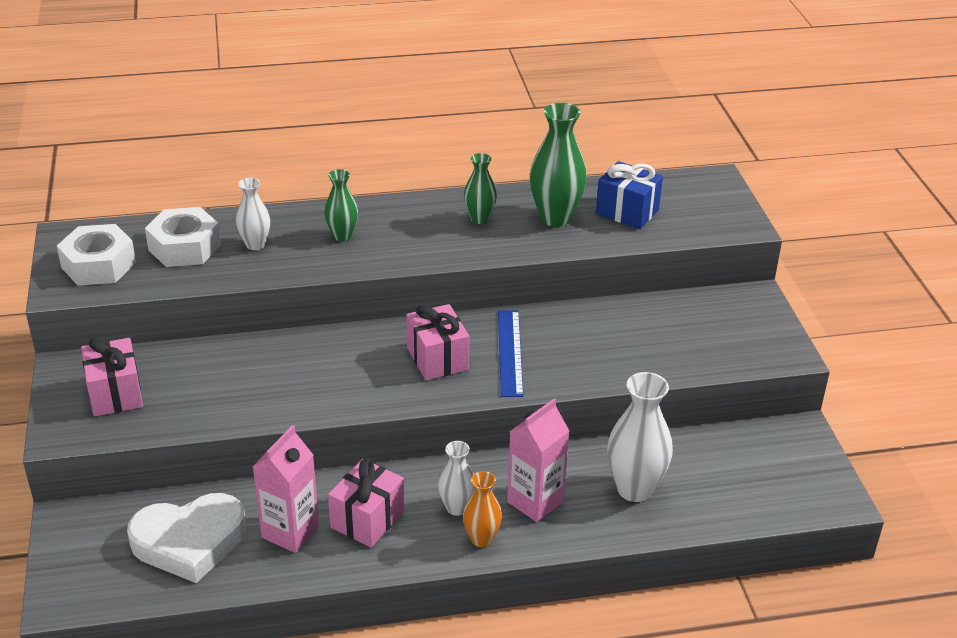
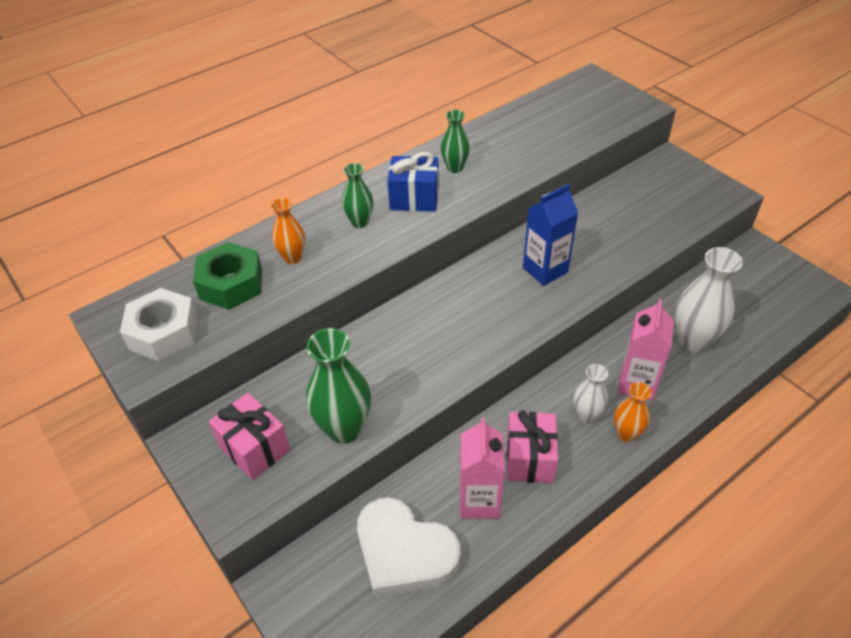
camera: 25 degrees left, 10 degrees up
(184, 247) = (231, 284): white nut -> green nut
(189, 542) = (404, 553): white heart -> white heart turned 75 degrees clockwise
(255, 245) = (293, 258): white vase -> orange vase
(437, 359) = (497, 298): pink gift -> none
(509, 352) = (545, 270): blue ruler -> blue carton
(555, 217) = (509, 147): green vase -> green vase (344, 429)
(627, 212) = (555, 124): blue gift -> blue gift (414, 198)

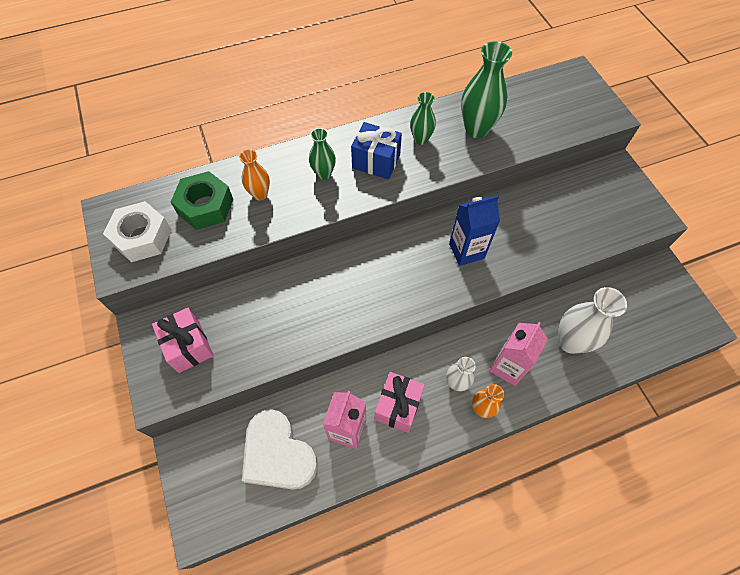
camera: 15 degrees right, 15 degrees up
(344, 429) = (258, 350): green vase -> green vase (476, 129)

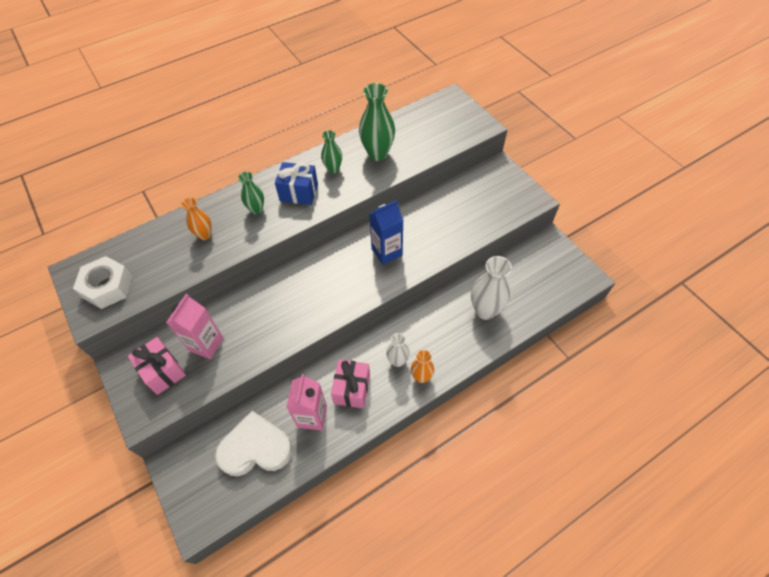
camera: 10 degrees left, 5 degrees down
(205, 206) = (159, 252): green nut -> none
(278, 454) = (256, 448): white heart -> white heart turned 135 degrees clockwise
(508, 367) = (437, 340): pink carton -> pink carton (206, 344)

